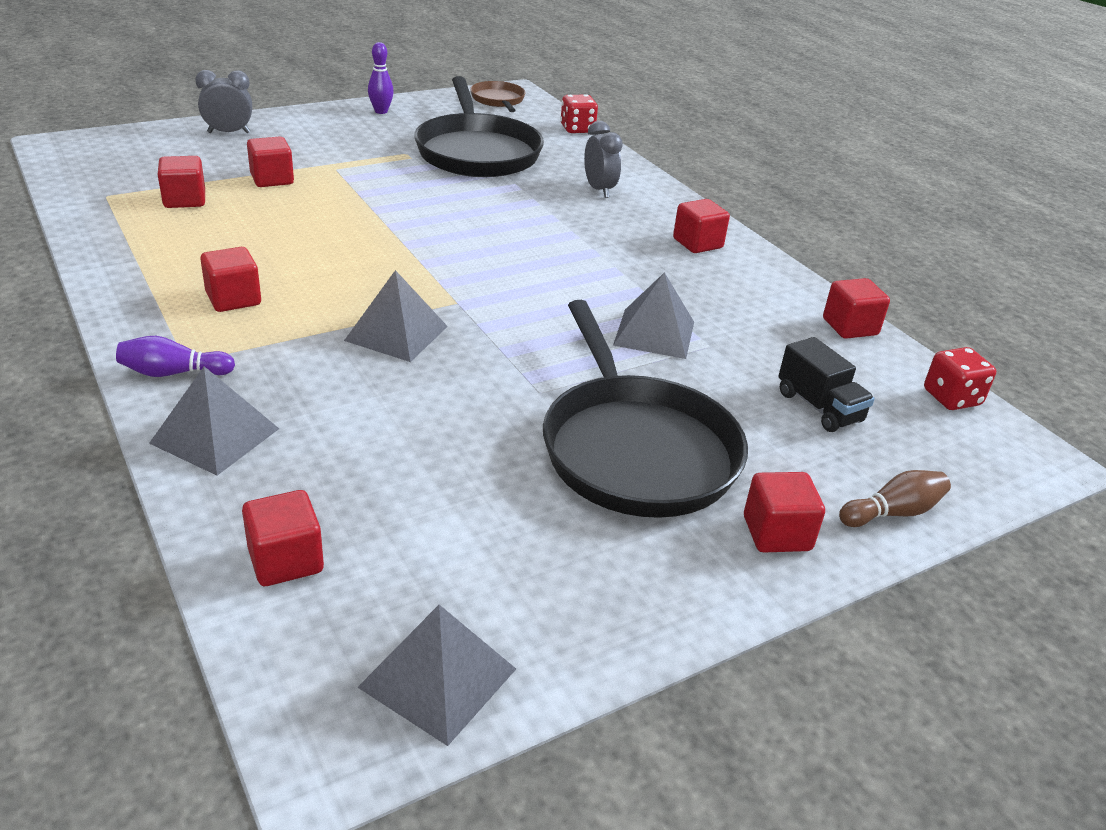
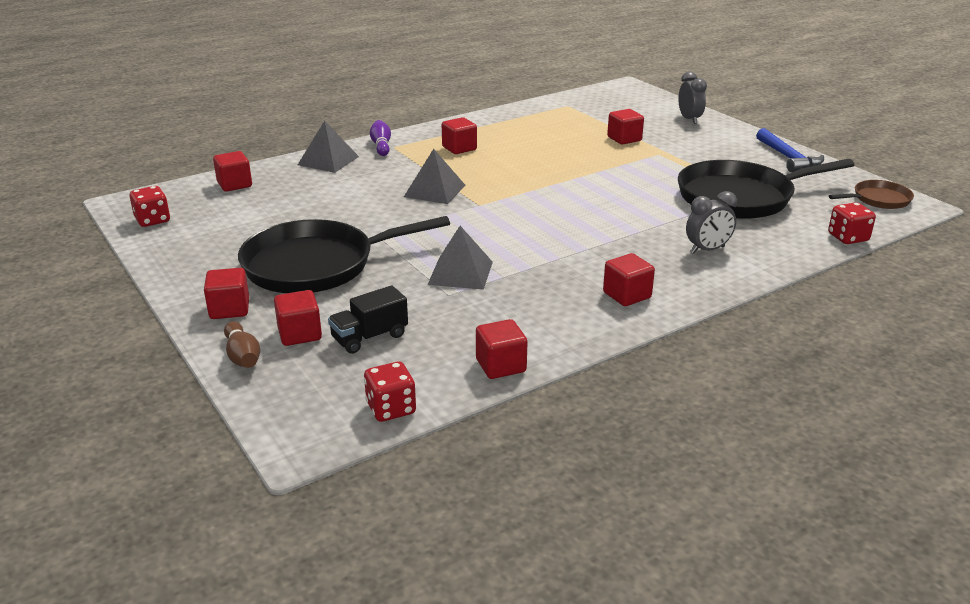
camera: 90 degrees right, 5 degrees down
(184, 200) = (575, 122): red cube -> red cube (299, 334)
(381, 111) = (788, 158): purple bowling pin -> blue hammer
(438, 677) = (152, 220): grey pyramid -> red dice

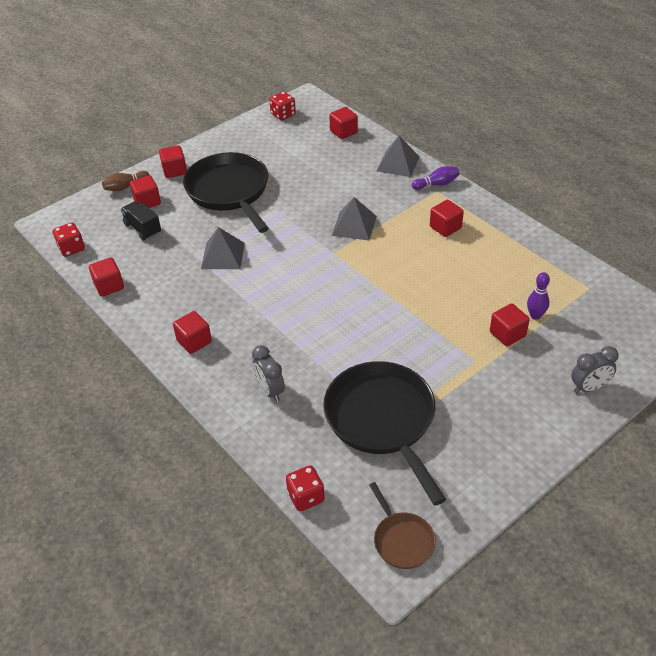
camera: 85 degrees right, 15 degrees up
(600, 127) = (535, 315): none -> purple bowling pin
(788, 158) = (499, 470): blue hammer -> none

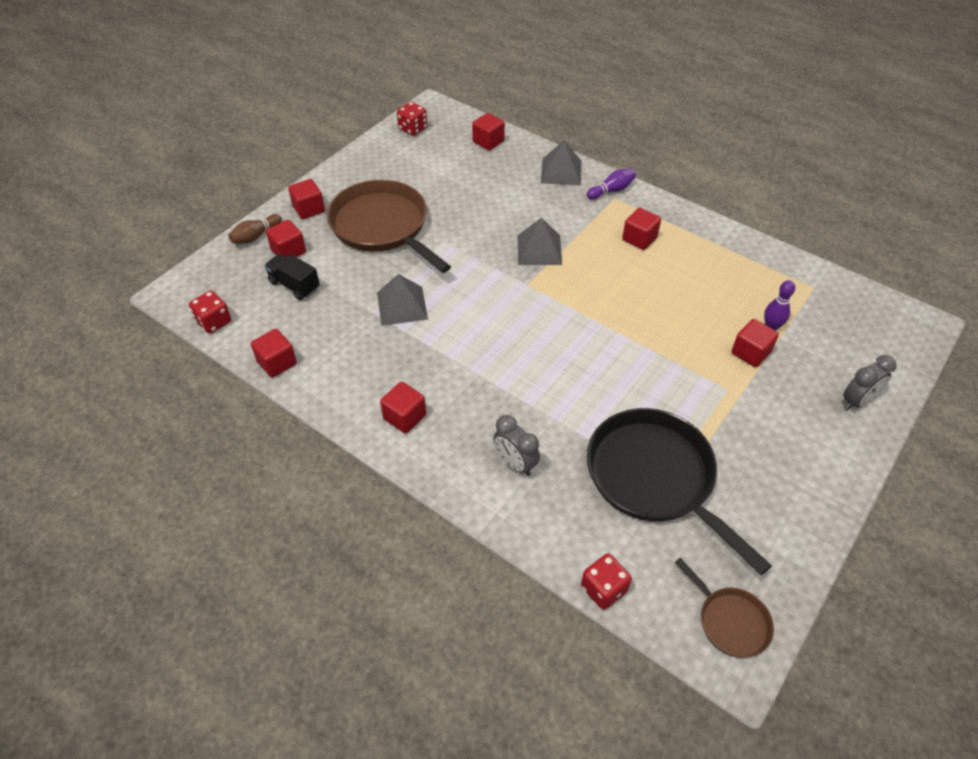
camera: 15 degrees left, 5 degrees up
(229, 191) = (382, 227): black pan -> brown pan

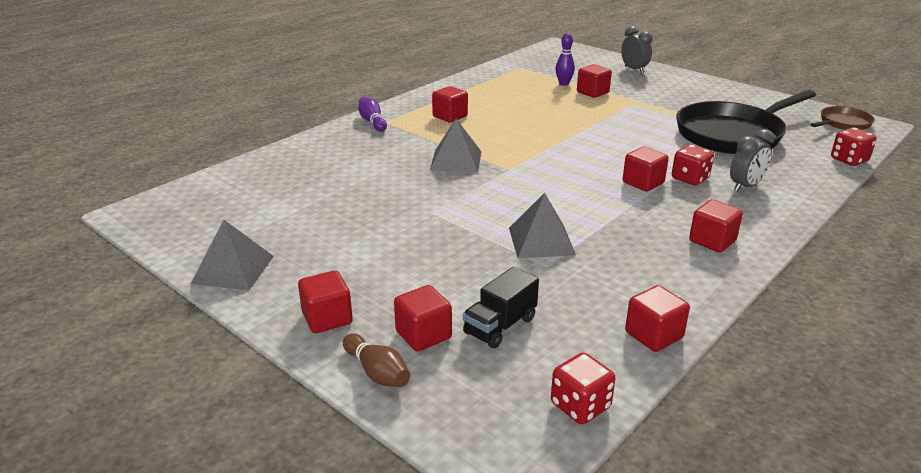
camera: 85 degrees left, 20 degrees down
(382, 227) = (389, 253): brown pan -> none
(413, 129) = (177, 228): red dice -> red dice (690, 178)
(488, 142) = (245, 178): red cube -> red cube (643, 183)
(561, 172) = (329, 142): grey pyramid -> grey pyramid (233, 269)

